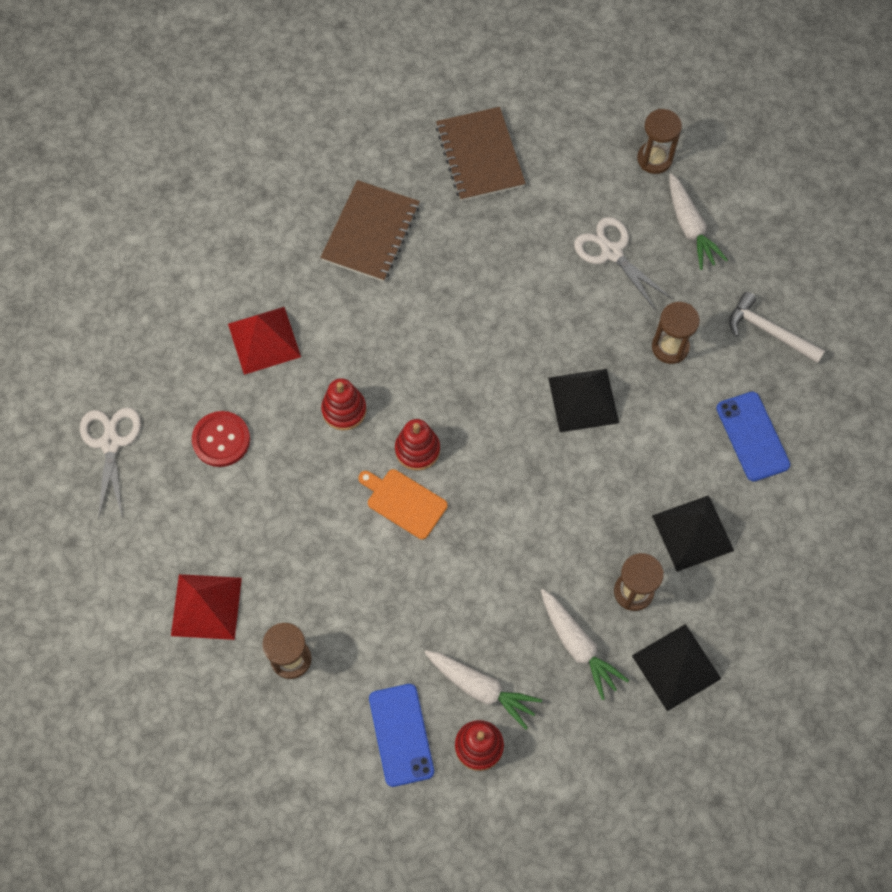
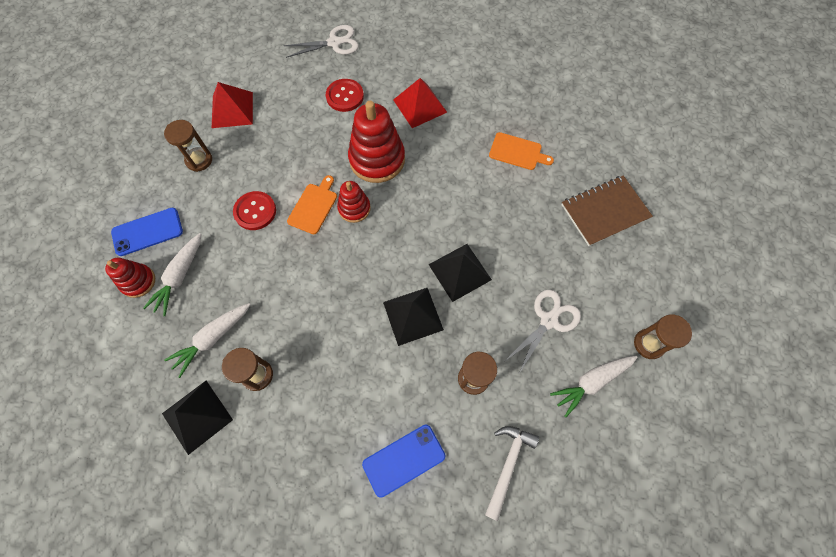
camera: 80 degrees right, 0 degrees up
(344, 410) = (377, 159): red stacking toy -> red stacking toy, size x1.80
(370, 233) = (517, 152): brown notebook -> orange cutting board
(396, 581) = (255, 211): none -> red button
(692, 533) = (310, 417): black pyramid -> black pyramid (459, 272)

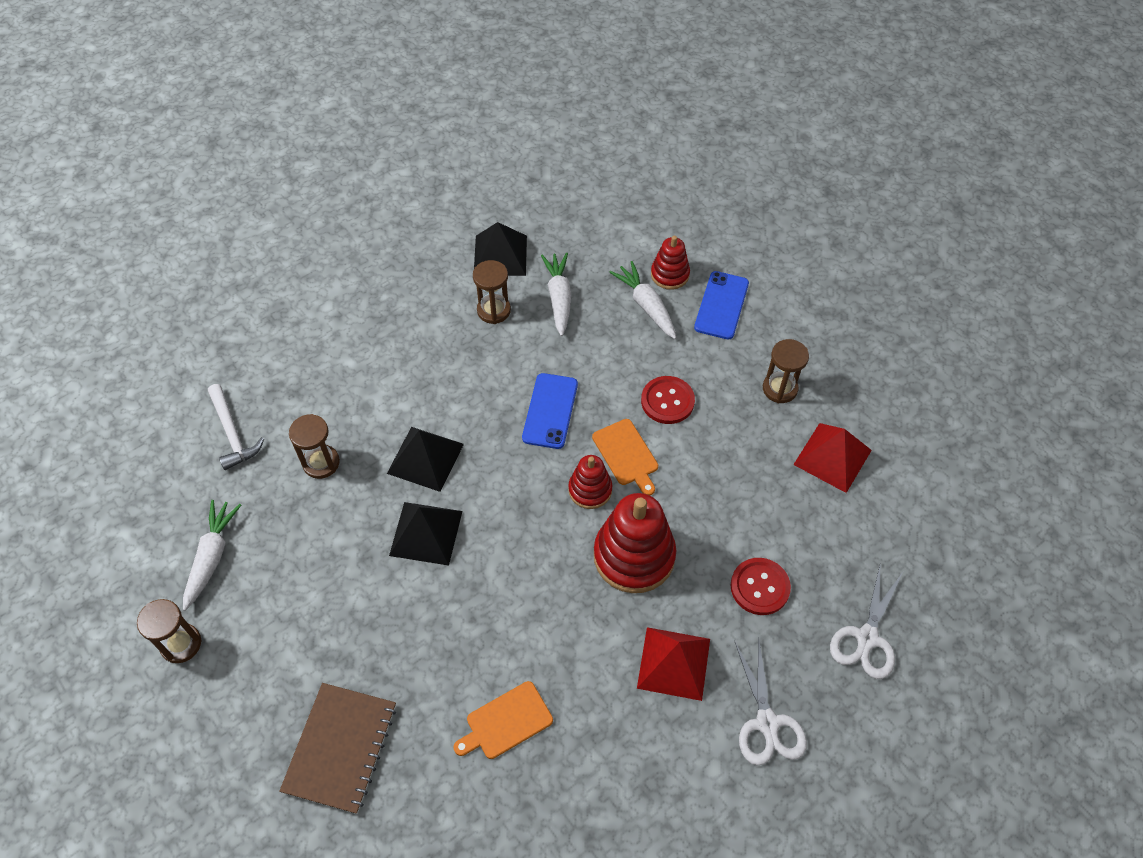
camera: 130 degrees right, 10 degrees down
(404, 460) = (319, 365): blue phone -> blue phone (550, 411)
(548, 320) = (298, 572): white scissors -> white scissors (767, 723)

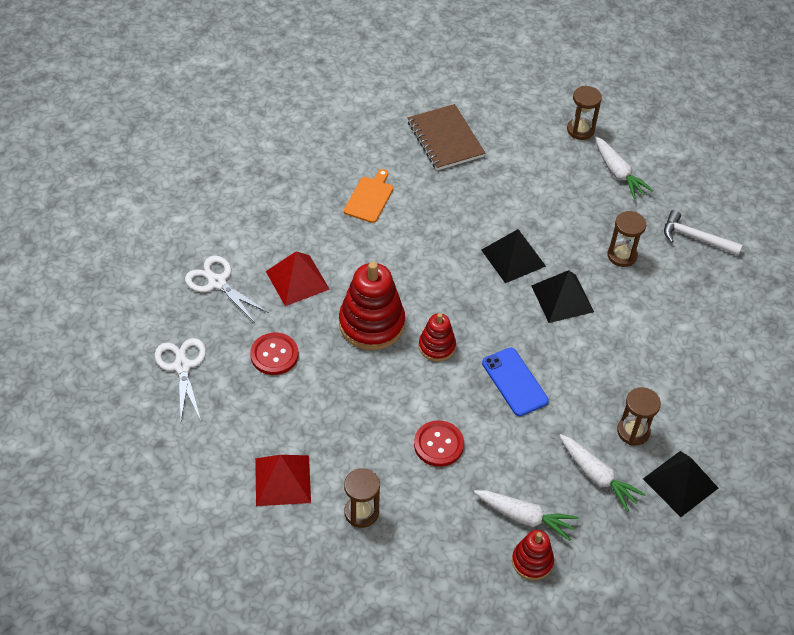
camera: 140 degrees right, 5 degrees down
(626, 454) = (433, 385): orange cutting board -> none
(721, 305) = (465, 560): blue phone -> none

